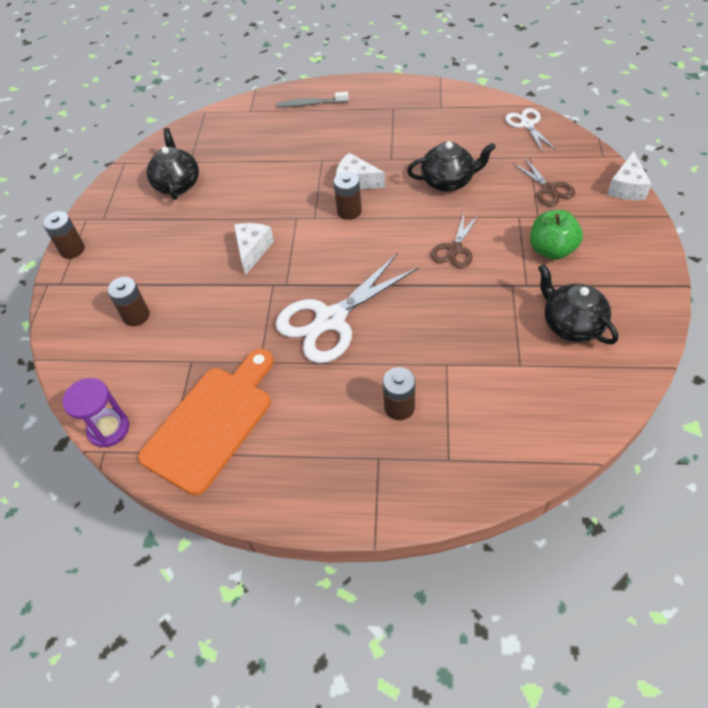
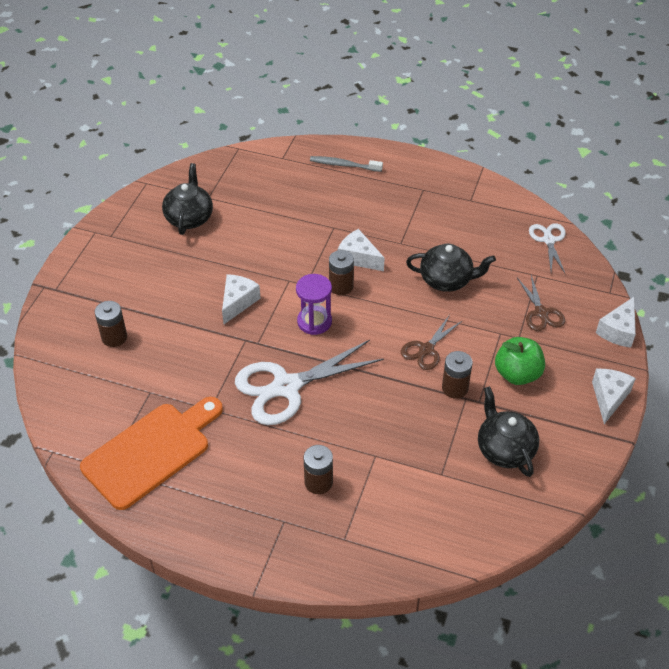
camera: 10 degrees right, 5 degrees down
(72, 249) = (75, 259): brown battery -> brown battery (455, 388)
(109, 429) = (62, 433): purple hourglass -> purple hourglass (314, 322)
(647, 250) = (609, 397): none -> white cheese

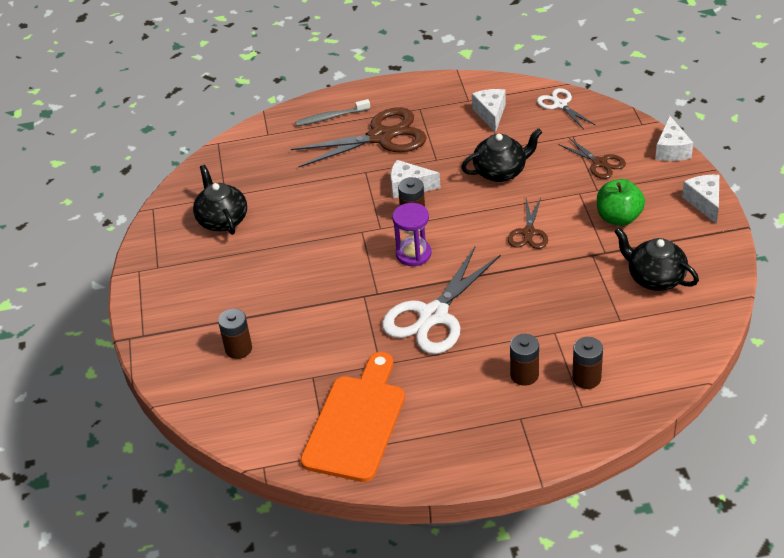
camera: 25 degrees left, 5 degrees down
(238, 302) = (330, 269): white cheese -> white cheese (491, 114)
(371, 201) = (381, 137): none -> brown scissors
(455, 388) = (577, 251): brown battery -> brown battery (586, 378)

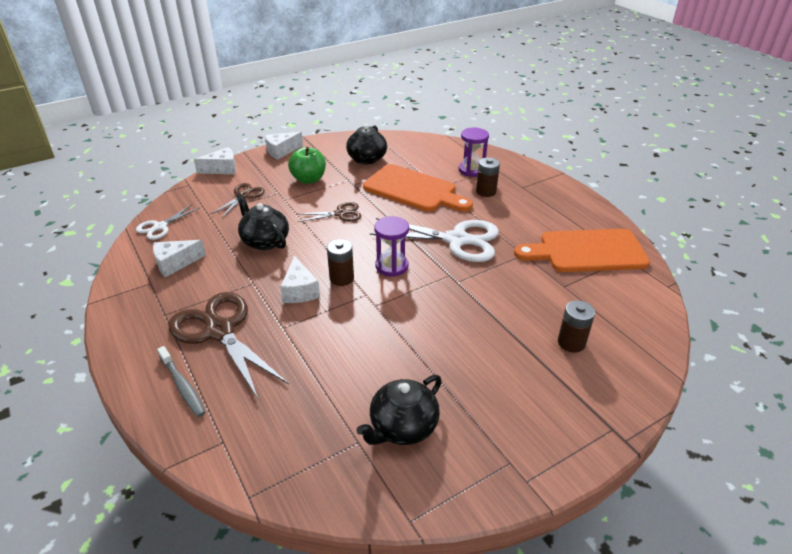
camera: 115 degrees left, 5 degrees down
(557, 306) = (413, 190): none -> orange cutting board
(586, 378) = (471, 170): brown battery -> purple hourglass

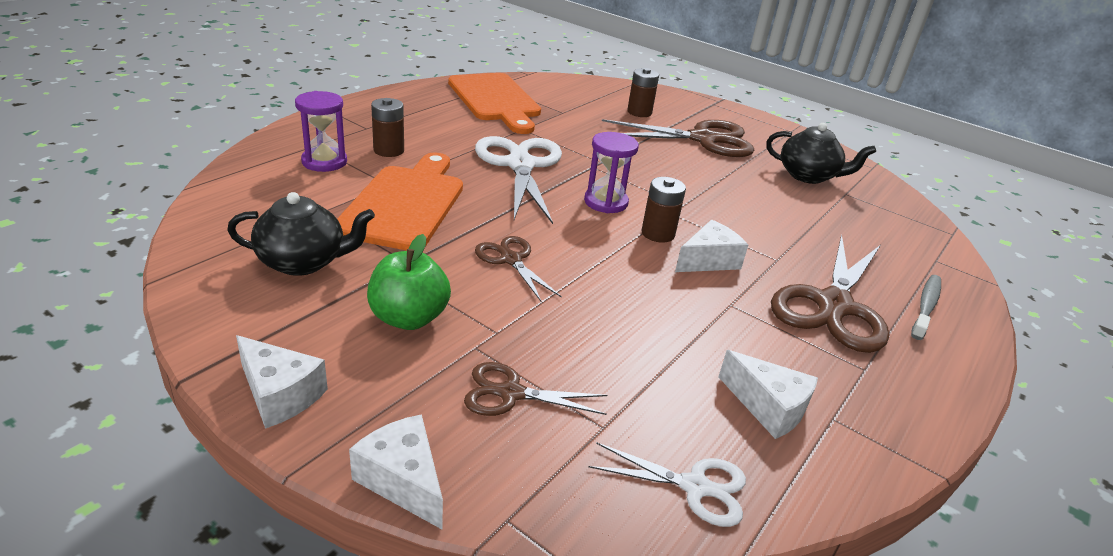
camera: 115 degrees left, 5 degrees down
(265, 241) = (633, 320): black teapot -> none
(501, 371) = (703, 139): none -> brown scissors

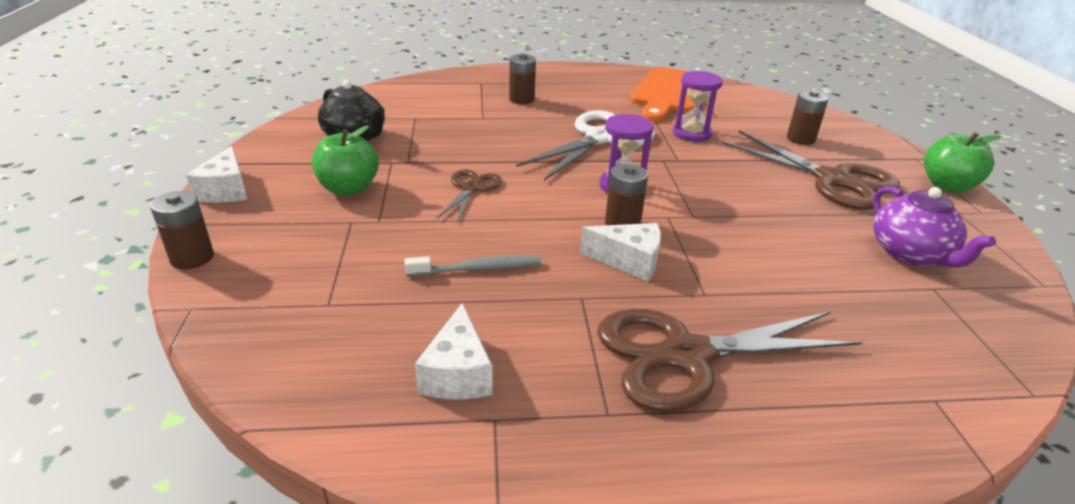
camera: 50 degrees right, 0 degrees up
(324, 162) = (469, 93): purple hourglass -> purple hourglass (691, 134)
(403, 480) = (192, 258): white cheese -> brown battery
(405, 203) = (470, 131): orange cutting board -> none
(510, 393) = (319, 254): brown scissors -> none
(695, 487) = (306, 373): white scissors -> none
(755, 119) = (947, 186): none -> green apple
(808, 176) = (910, 254): black teapot -> purple teapot
(925, 306) = (809, 422): grey toothbrush -> grey toothbrush (477, 269)

